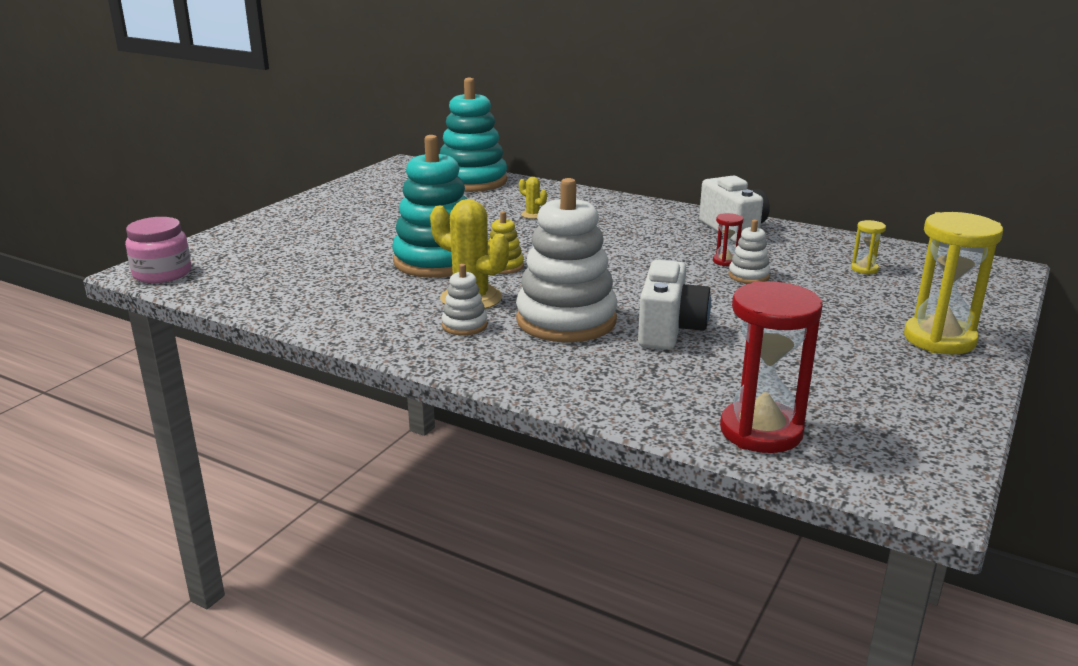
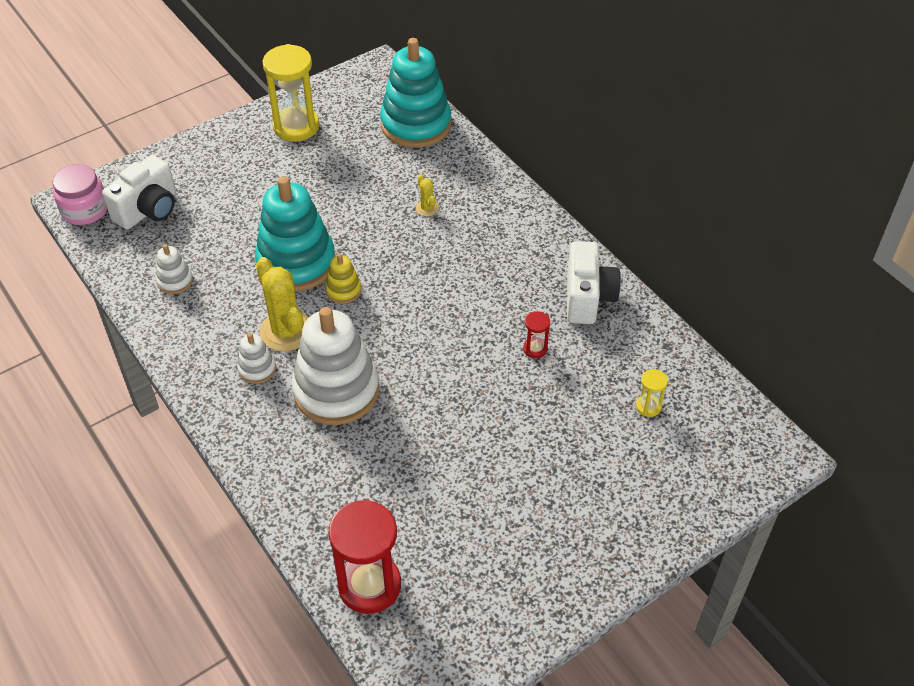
camera: 25 degrees right, 25 degrees up
(669, 330) = (404, 435): white camera -> white camera (148, 210)
(748, 276) = (535, 379): white stacking toy -> white stacking toy (175, 281)
(939, 339) = (611, 533): yellow hourglass -> yellow hourglass (296, 126)

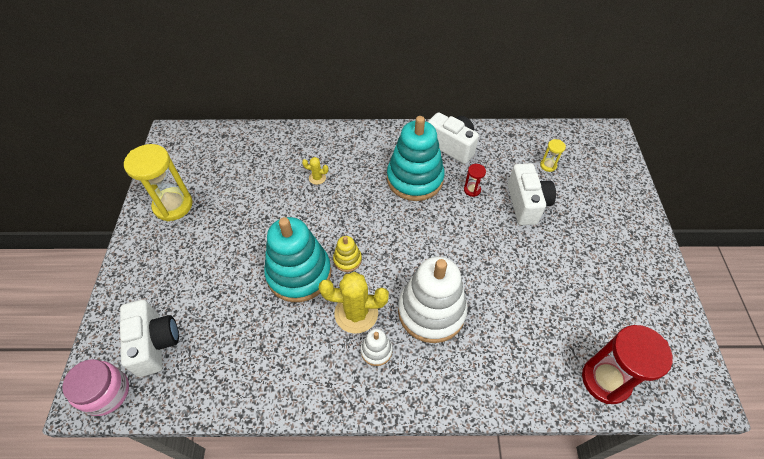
camera: 55 degrees left, 5 degrees up
(175, 281) = (246, 362): white stacking toy -> none
(416, 124) = (241, 144): turquoise stacking toy -> turquoise stacking toy (415, 179)
(561, 410) = (526, 204): none -> white camera

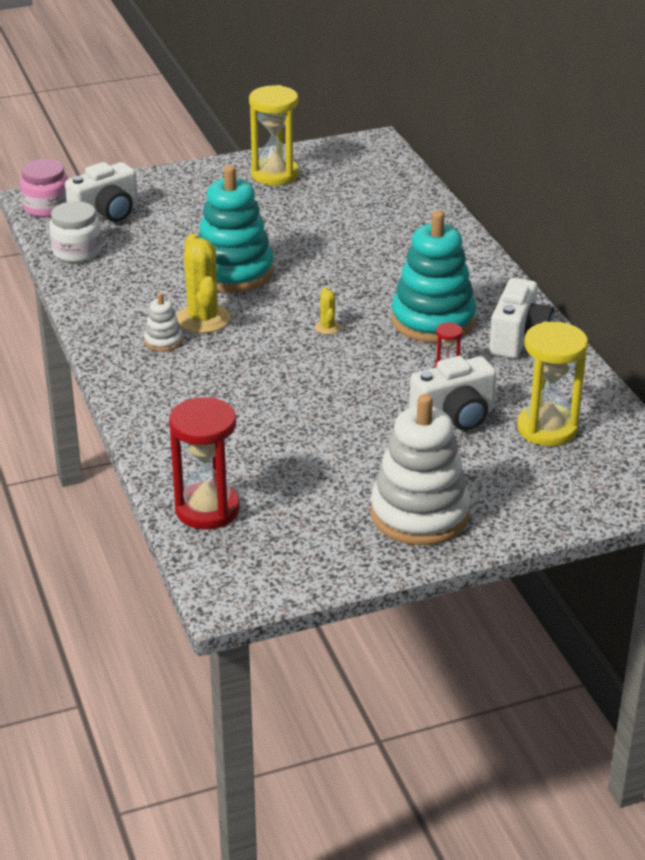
camera: 70 degrees right, 20 degrees down
(202, 384) = (77, 251): none -> white jar
(317, 178) = (381, 251): yellow cactus -> yellow cactus (327, 327)
(347, 259) = (271, 298): yellow stacking toy -> none
(431, 311) = (233, 368): white stacking toy -> white stacking toy (419, 514)
(548, 165) = (547, 428): yellow hourglass -> yellow hourglass, size x2.21

